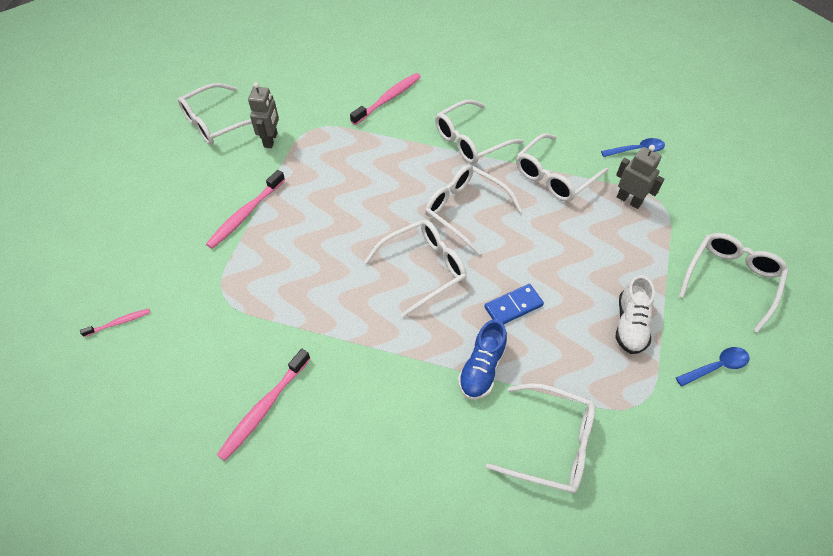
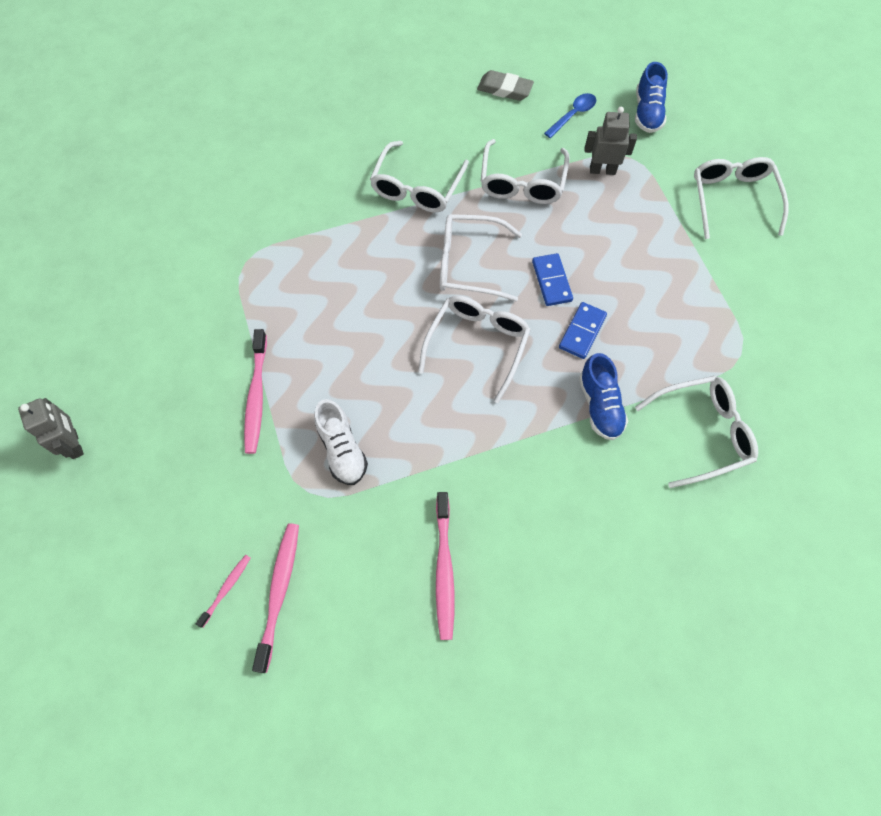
camera: 35 degrees left, 10 degrees up
(216, 123) = (130, 315): white glasses -> none
(271, 140) = (211, 300): grey robot -> grey robot (74, 444)
(388, 99) = (297, 186): pink toothbrush -> pink toothbrush (279, 592)
(519, 256) = (551, 281): none -> blue domino
(595, 107) = (504, 89): none -> grey eraser
(630, 324) = (686, 288): white shoe -> white shoe (342, 450)
(704, 178) = (647, 113): none -> blue shoe
(716, 367) = (773, 284): blue spoon -> none

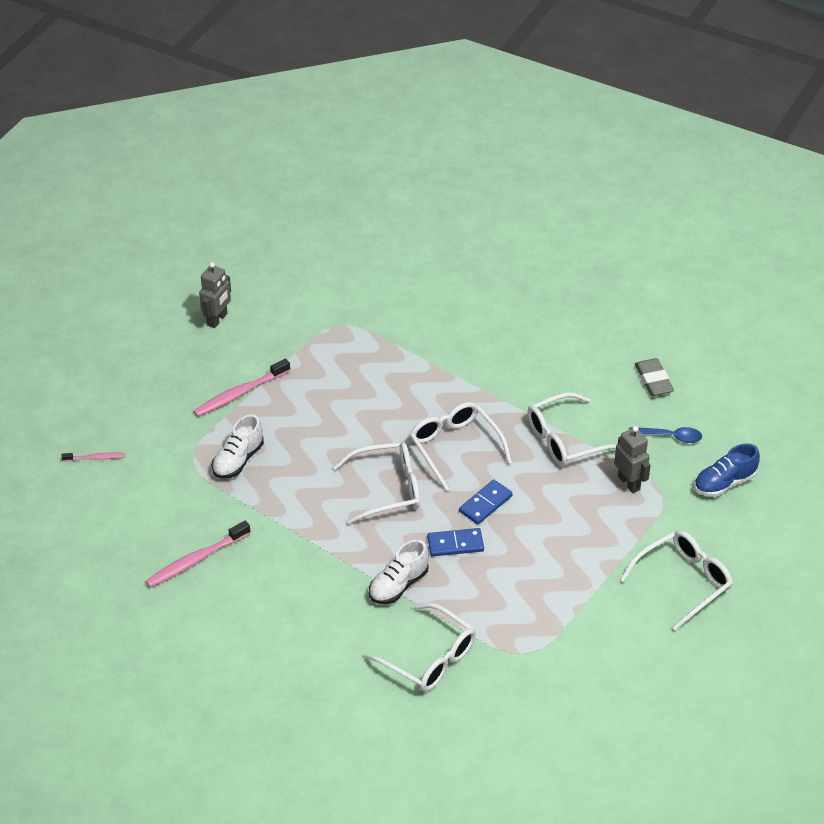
camera: 55 degrees right, 20 degrees down
(74, 444) = (130, 327): grey robot -> grey robot (217, 319)
(279, 592) = (113, 485): pink toothbrush -> none
(417, 187) = (498, 380): white glasses -> none
(600, 405) = (398, 585): blue shoe -> white shoe

